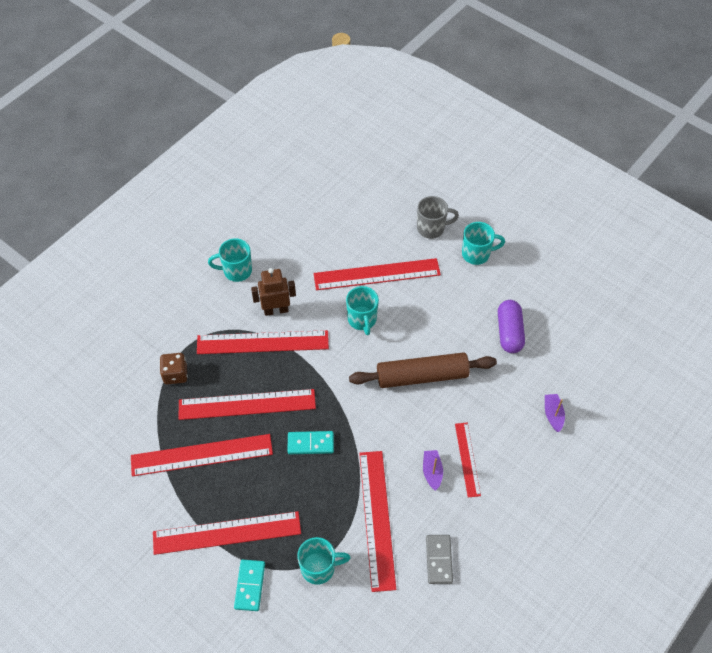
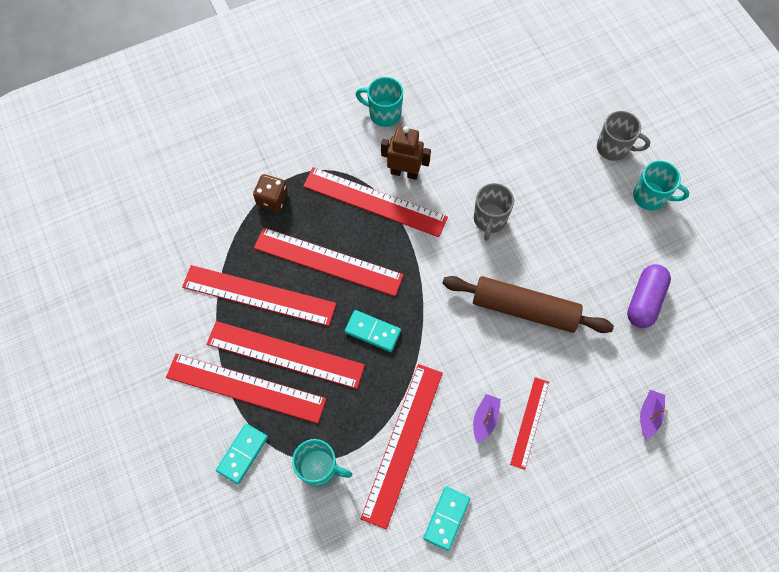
camera: 25 degrees right, 10 degrees up
(362, 320) = (489, 220): turquoise mug -> grey mug
(377, 274) = (529, 176): red ruler -> red ruler (285, 355)
(438, 560) = (446, 518): grey domino -> turquoise domino

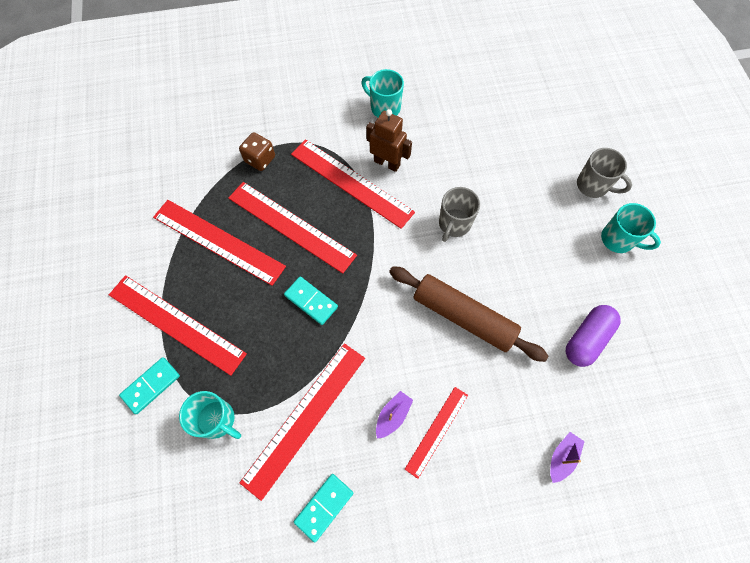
camera: 15 degrees right, 0 degrees up
(285, 355) = (223, 302): red ruler -> none

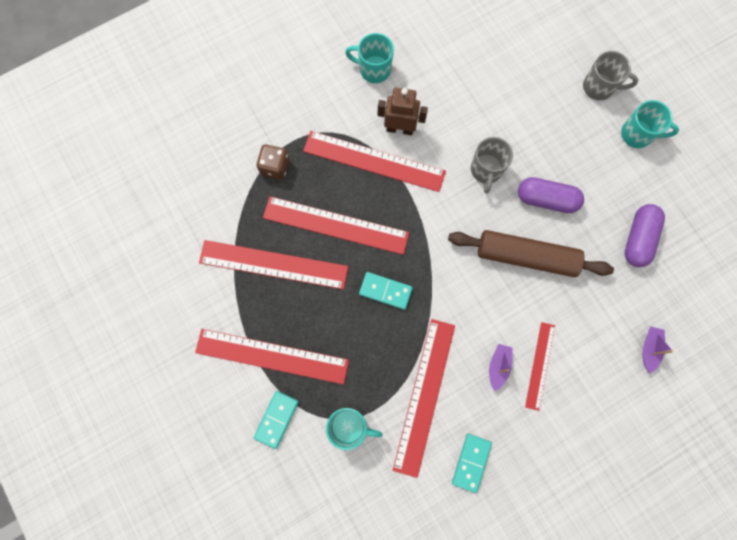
camera: 20 degrees left, 10 degrees up
(504, 270) = (546, 199): none -> purple capsule

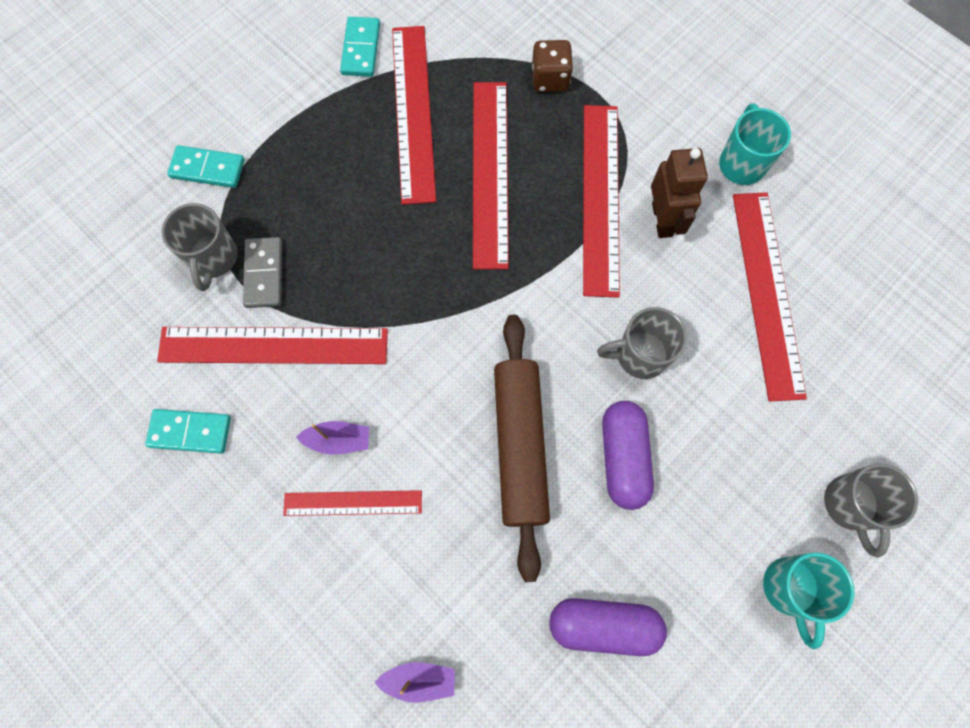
camera: 75 degrees right, 5 degrees down
(272, 356) = (290, 142): red ruler -> red ruler (767, 293)
(349, 426) = (214, 258): turquoise mug -> grey mug
(370, 393) = (264, 274): none -> grey domino
(385, 291) = (412, 258): turquoise domino -> turquoise domino (361, 49)

